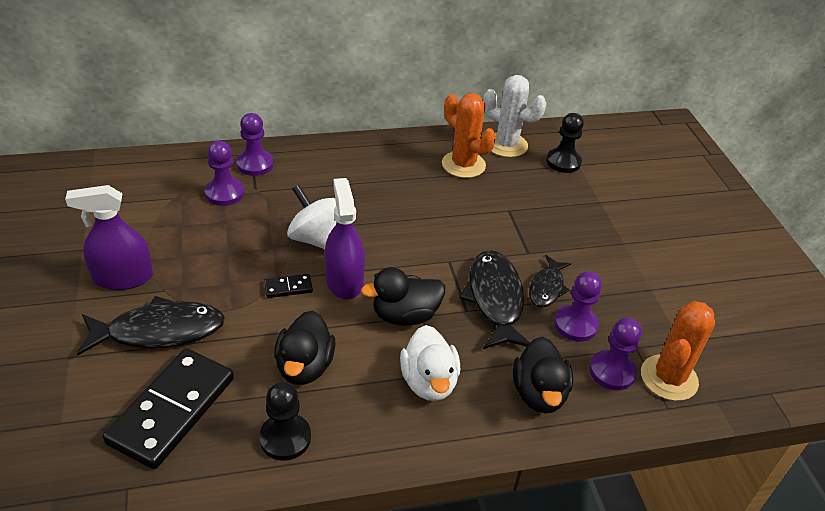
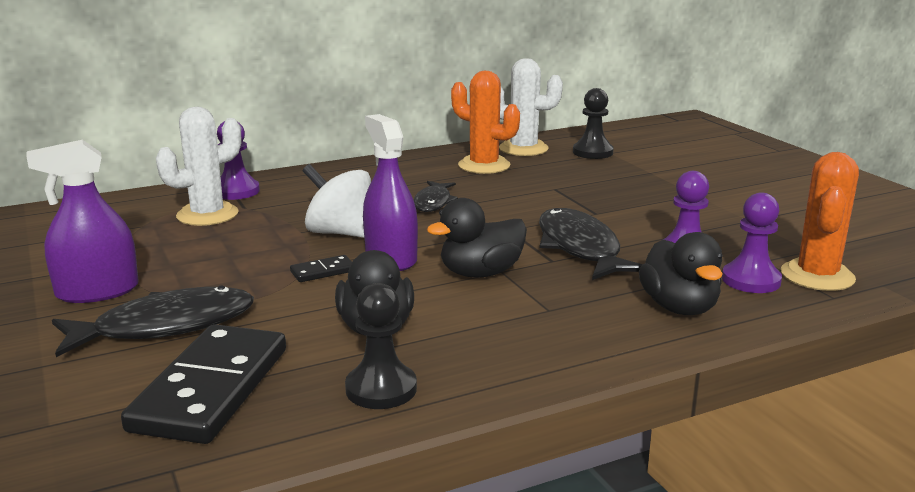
camera: 10 degrees left, 20 degrees down
(224, 193) = (207, 215): purple pawn -> white cactus
(429, 382) = (541, 317): white duck -> none
(547, 287) = (634, 233): black fish -> black fish (433, 202)

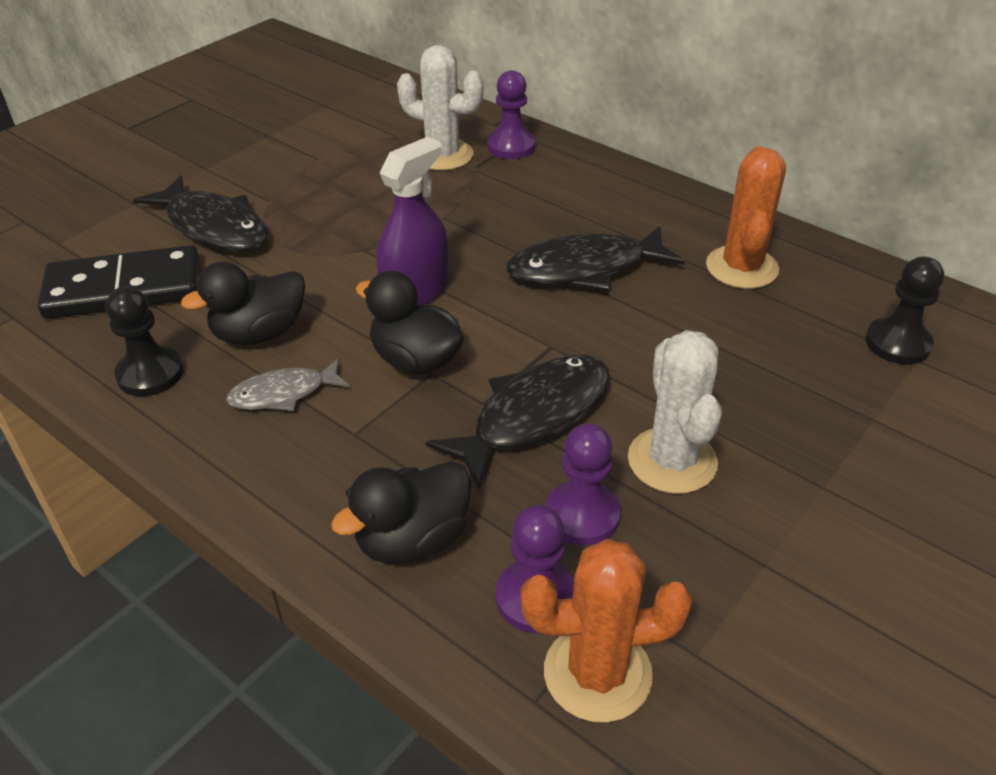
camera: 65 degrees right, 20 degrees up
(97, 291) = (258, 172): purple spray bottle -> none
(323, 271) = (359, 262): black domino -> none
(340, 233) = (454, 240): white spinning top -> none
(433, 202) = (585, 269): black fish -> black fish, size x1.69
(473, 329) = (283, 393): none -> grey fish
(523, 149) = (842, 279): white cactus -> white cactus (672, 461)

